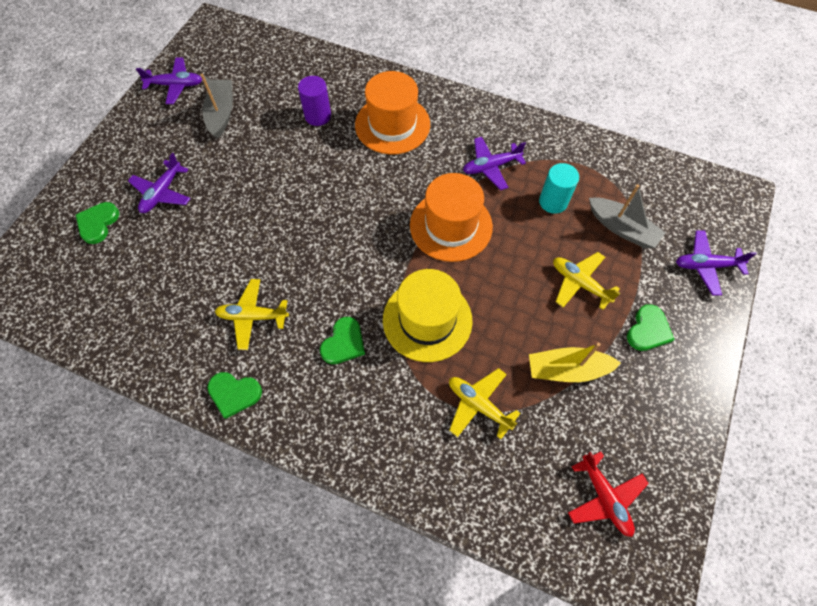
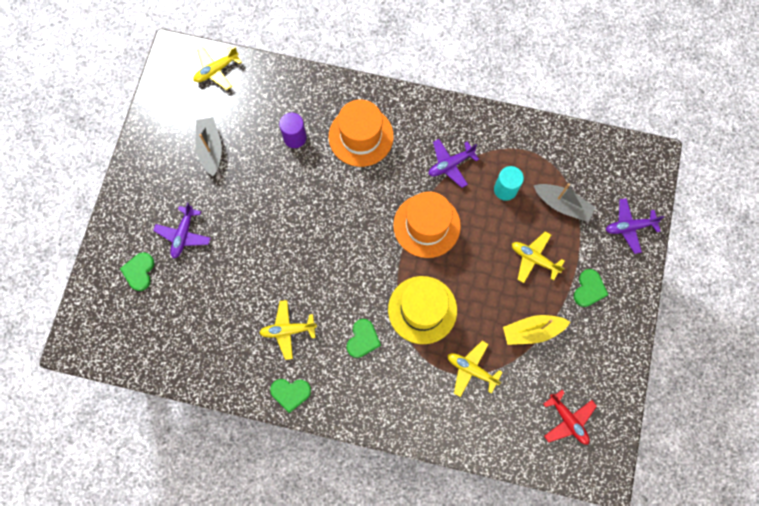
camera: 10 degrees left, 10 degrees up
(175, 85) = (161, 126): purple plane -> none
(251, 44) = (216, 70): none -> yellow plane

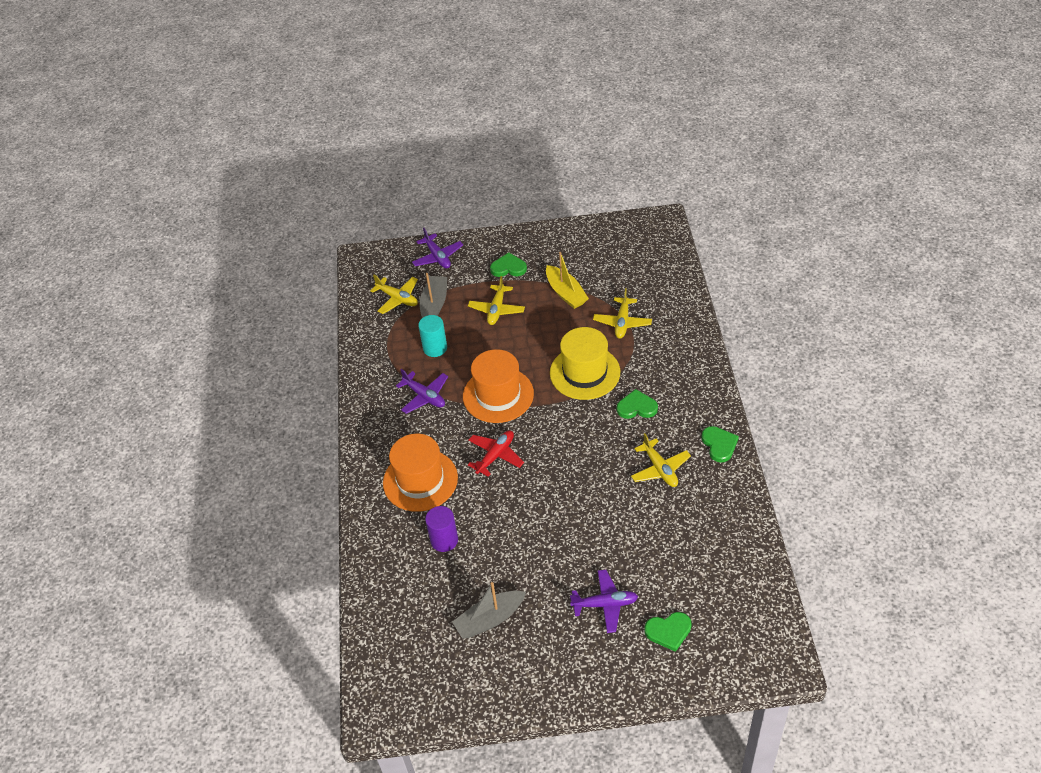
camera: 105 degrees left, 25 degrees down
(216, 70) = (384, 655): yellow plane -> yellow plane (397, 298)
(568, 420) = (631, 252): red plane -> red plane (495, 456)

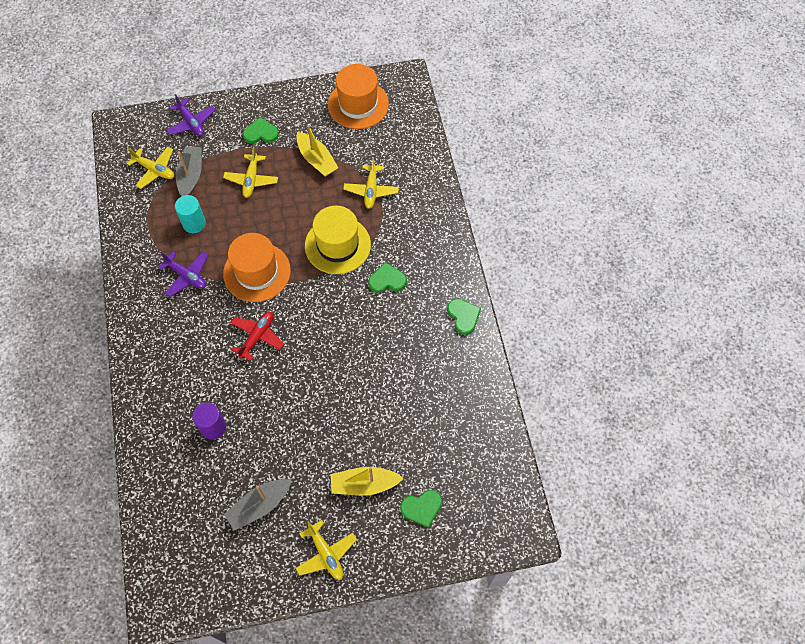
camera: 10 degrees left, 15 degrees up
(420, 480) = (187, 365): orange hat -> orange hat (358, 104)
(605, 604) = (364, 484): purple plane -> yellow boat
(660, 469) = (410, 344): yellow plane -> yellow plane (326, 554)

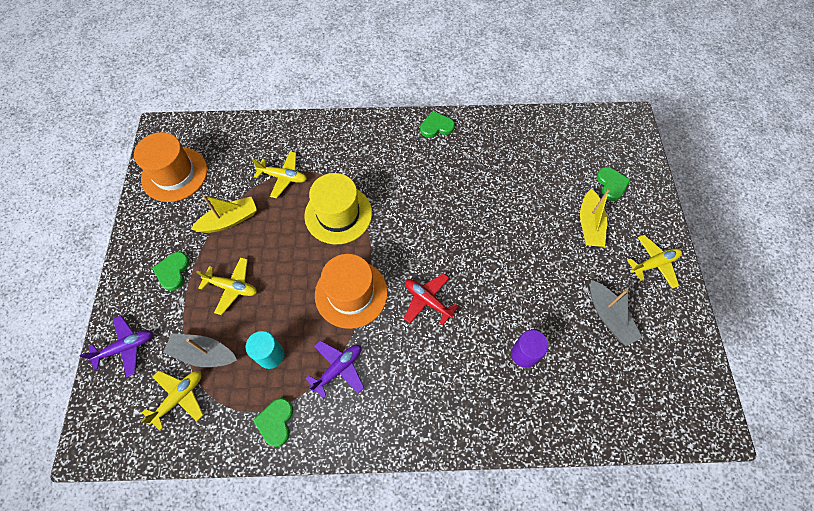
camera: 80 degrees left, 0 degrees up
(387, 280) = (387, 178): green heart -> green heart (276, 422)

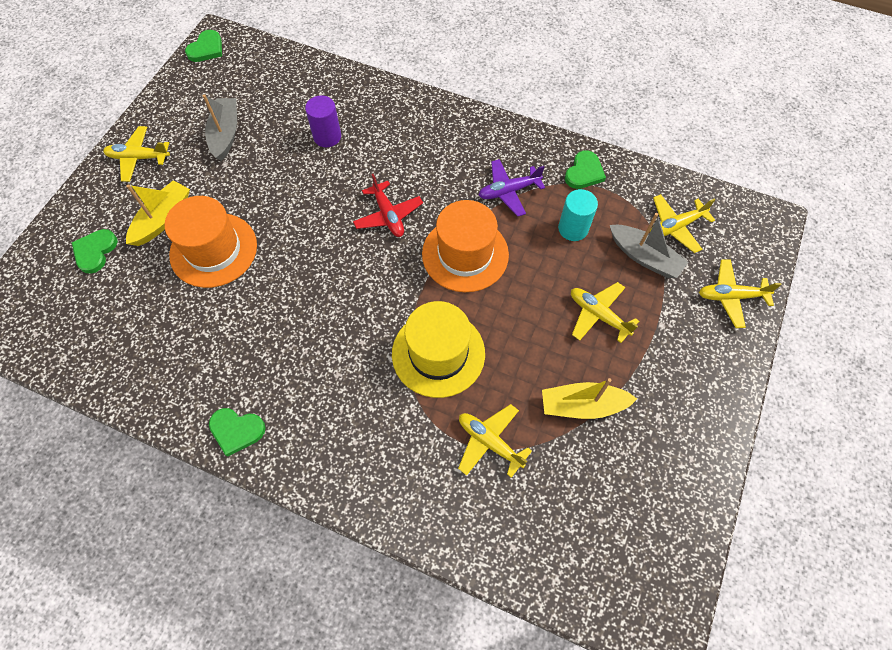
camera: 155 degrees left, 0 degrees up
(126, 347) = (731, 296): purple plane -> yellow plane
(173, 271) = (668, 364): green heart -> green heart (206, 49)
(174, 174) = (649, 520): orange hat -> orange hat (213, 250)

